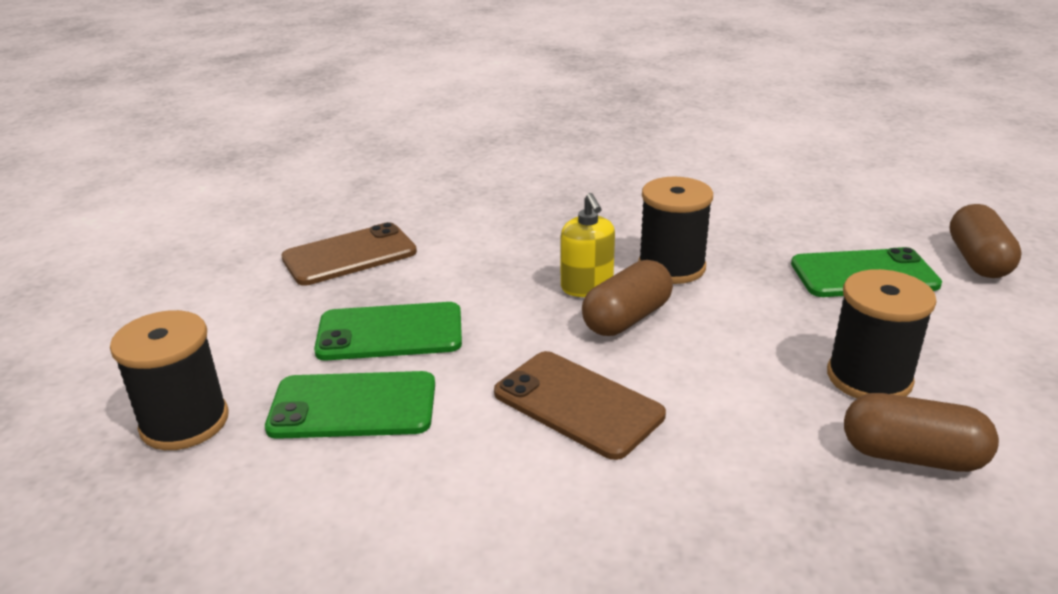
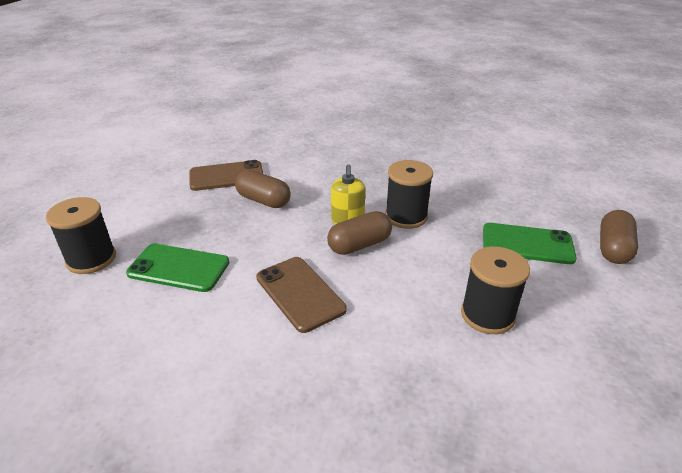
camera: 15 degrees right, 5 degrees up
(390, 332) = (222, 228): green phone -> none
(911, 456) = (483, 373): brown capsule -> brown capsule (263, 200)

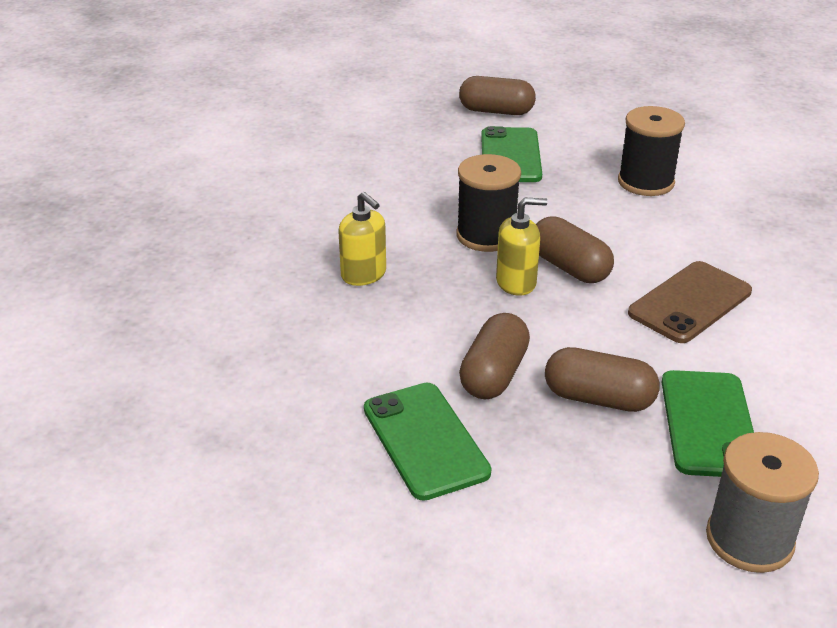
camera: 100 degrees left, 0 degrees up
(91, 259) = (749, 539): black spool -> grey spool
(224, 231) = (598, 398): none -> brown capsule
(226, 176) = (425, 440): brown phone -> green phone
(370, 171) = (364, 274): none -> yellow soap dispenser

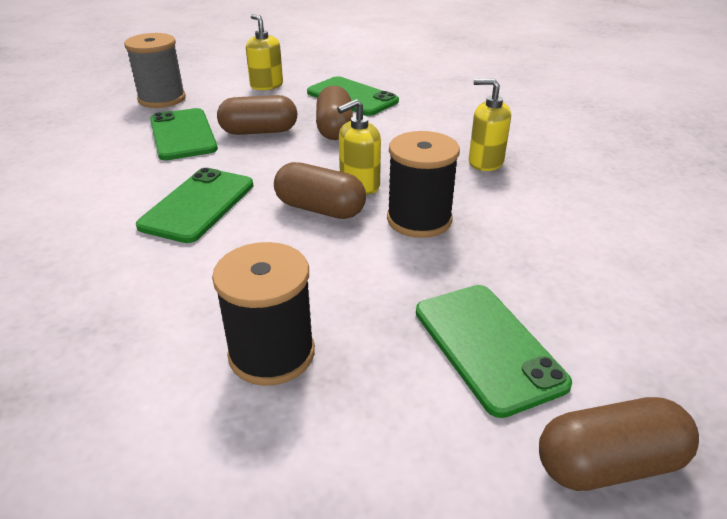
camera: 155 degrees right, 0 degrees up
(551, 525) = (266, 85): none -> yellow soap dispenser
(690, 302) = (198, 205): brown phone -> green phone

